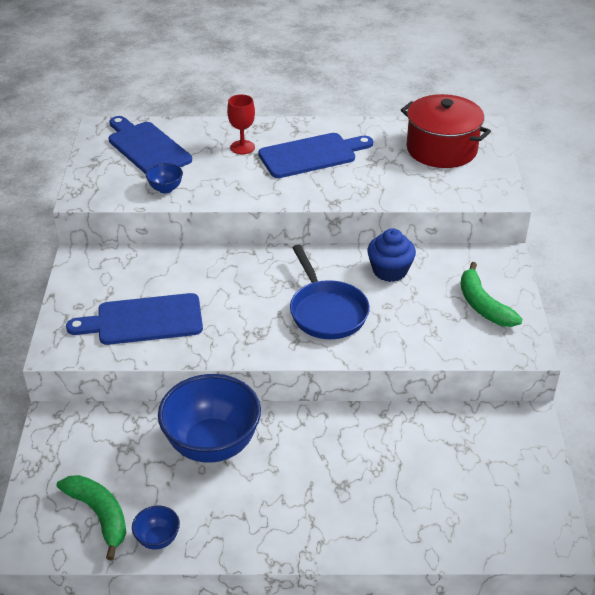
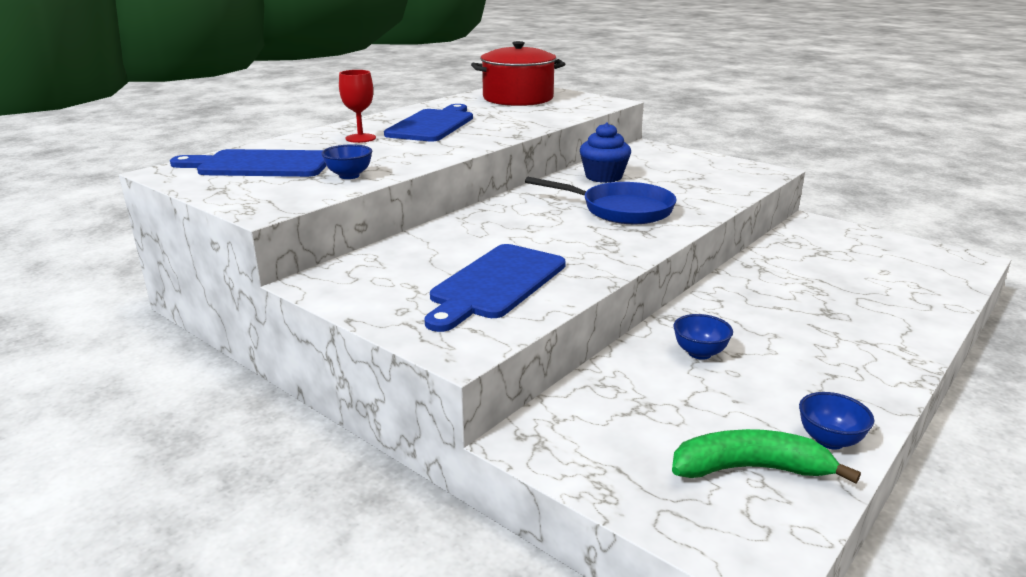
camera: 50 degrees left, 15 degrees down
(212, 445) = (699, 353): blue bowl -> blue bowl, size x0.43
(483, 305) = (696, 166): green banana -> none

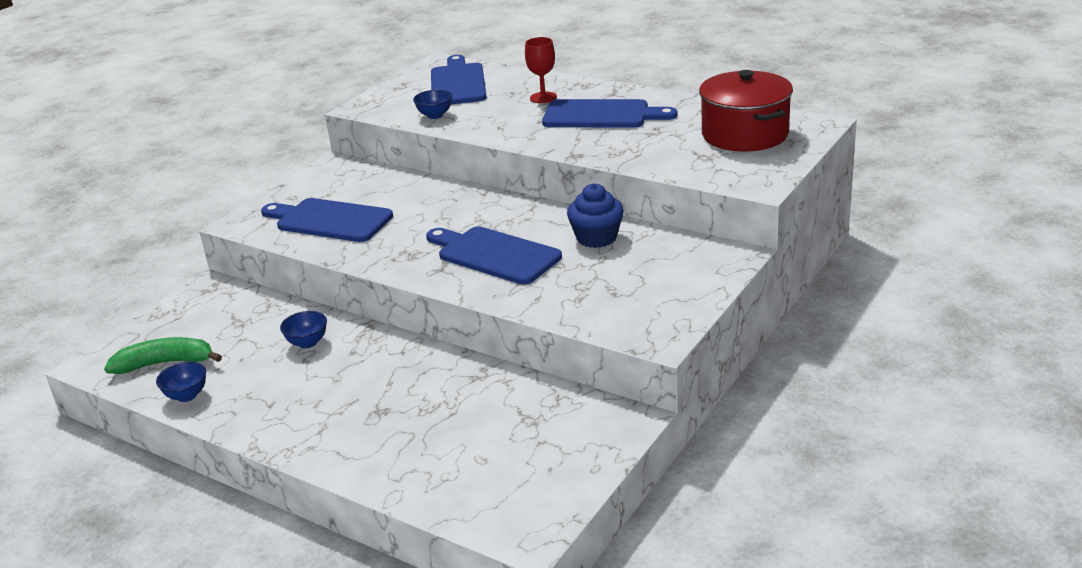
camera: 85 degrees right, 5 degrees up
(621, 210) = (494, 254): blue pan -> blue cutting board
(750, 468) = (165, 363): green banana -> green banana turned 90 degrees counterclockwise

